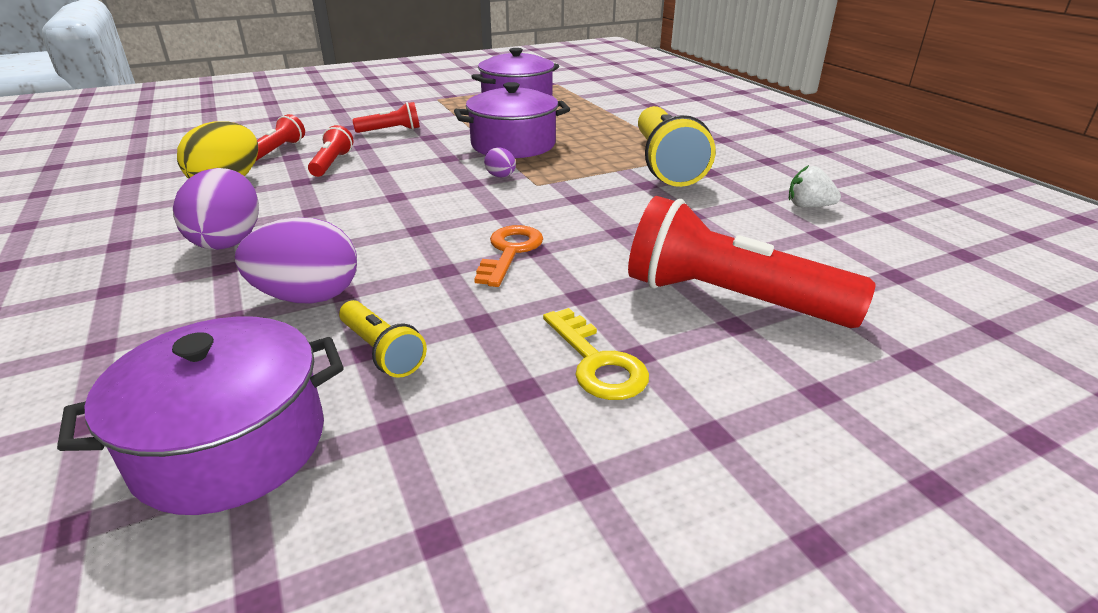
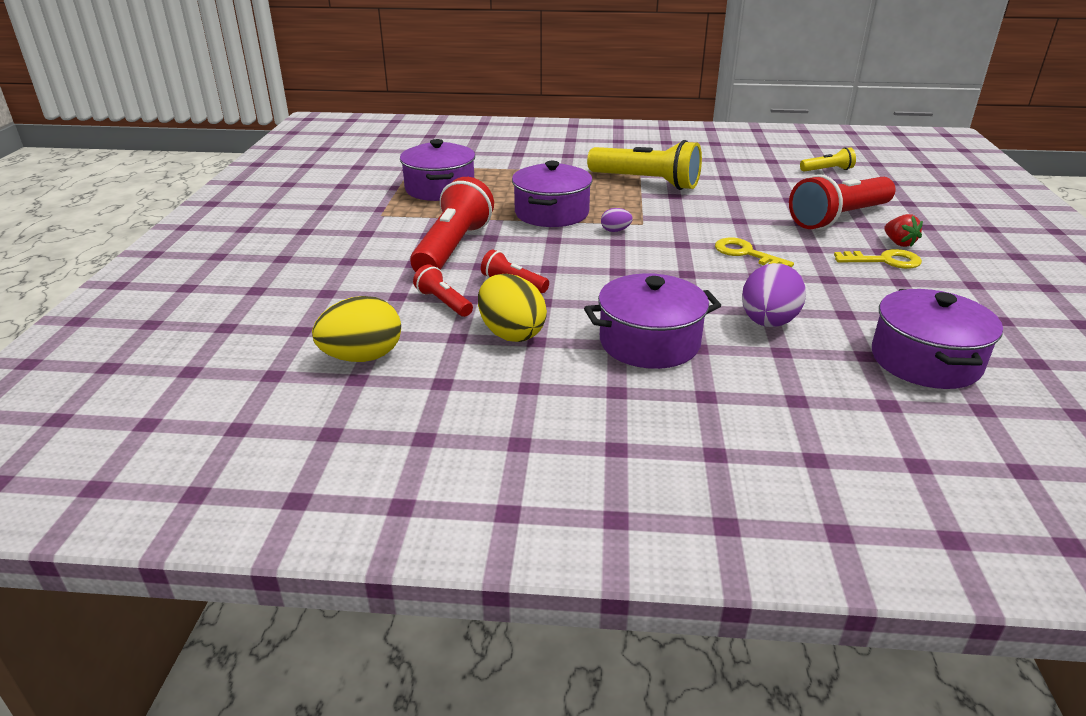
camera: 60 degrees left, 0 degrees up
(170, 149) = (362, 357): none -> yellow egg
(228, 240) = (649, 342): purple egg -> purple pot
(382, 351) = (849, 309): yellow flashlight -> yellow flashlight (827, 170)
(391, 130) = (452, 248): red flashlight -> red flashlight, size x2.06
(510, 252) = (746, 253): orange key -> yellow key
(693, 369) = (899, 243): none -> red strawberry
(808, 206) = (745, 170): white strawberry -> none

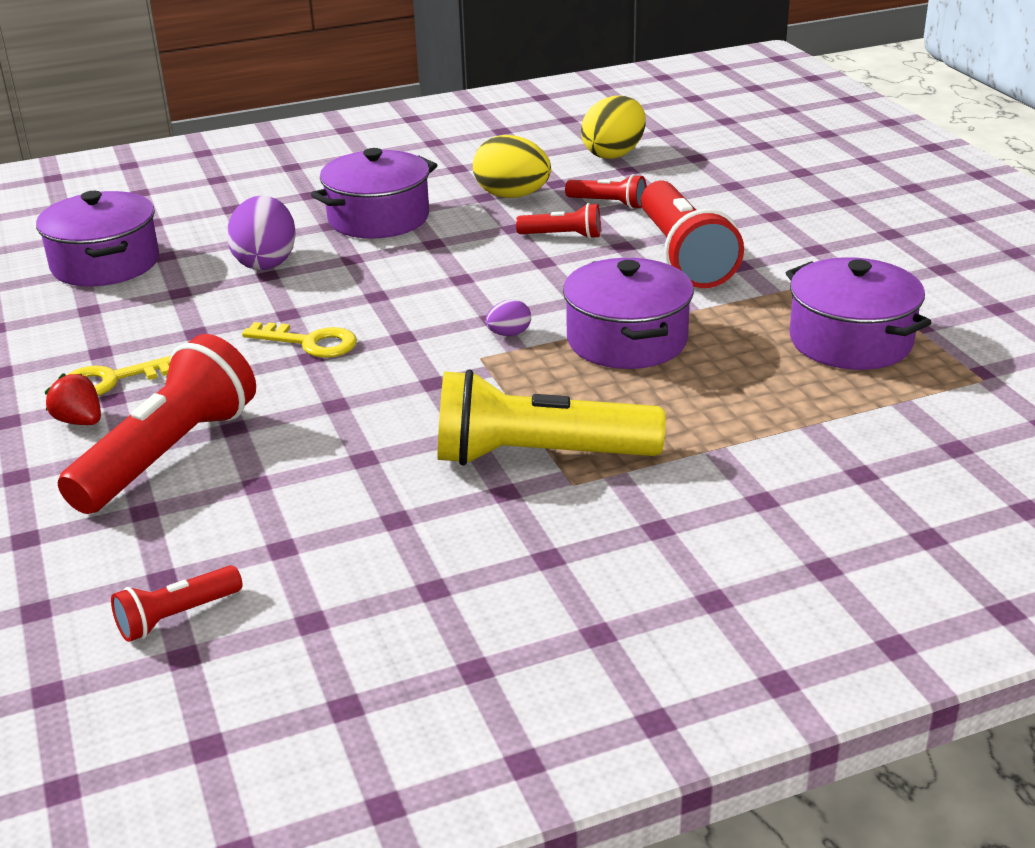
camera: 155 degrees right, 0 degrees up
(827, 170) = (176, 617): yellow flashlight -> red flashlight

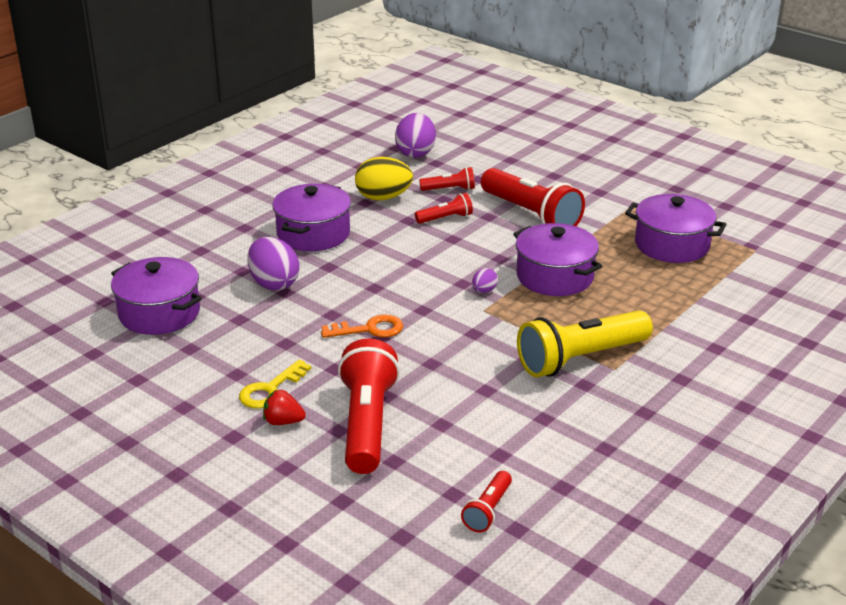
camera: 30 degrees left, 0 degrees up
(310, 342) = (369, 329): yellow key -> orange key
(614, 154) = (415, 153): yellow egg -> purple egg

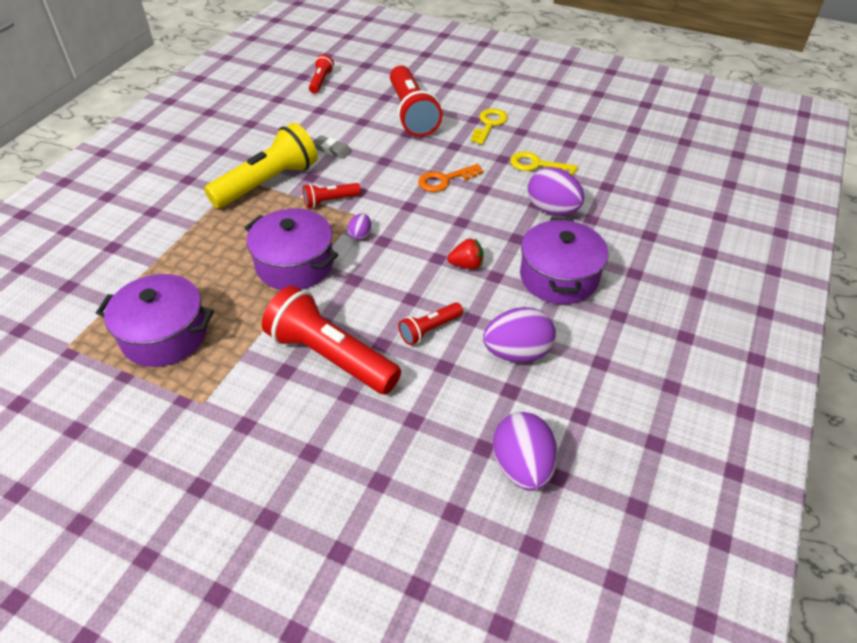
camera: 165 degrees right, 15 degrees up
(159, 313) = (620, 166): purple pot -> none
(252, 329) = (537, 165): none -> yellow key
(283, 422) = (467, 107): red strawberry -> red strawberry (466, 265)
(383, 197) = (517, 353): yellow egg -> purple egg
(449, 189) = (443, 387): red flashlight -> red flashlight (330, 201)
(494, 388) = (332, 150): none -> grey eraser

